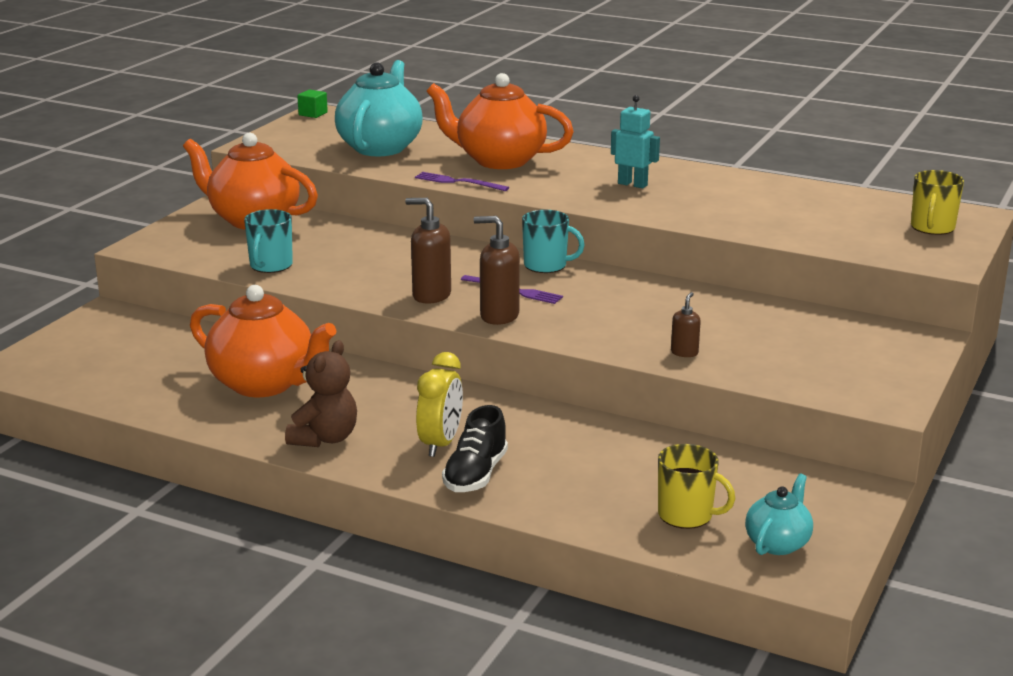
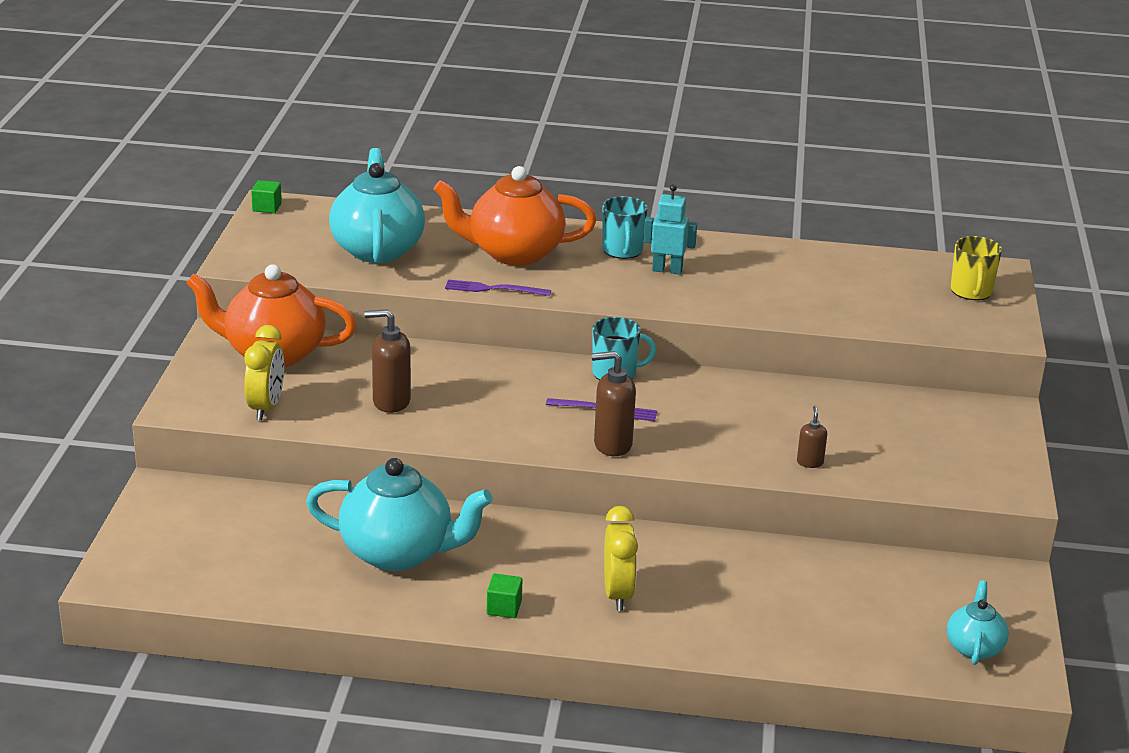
camera: 20 degrees left, 5 degrees up
(213, 255) = (266, 408): none -> yellow clock
(265, 384) = (399, 553): orange teapot -> turquoise teapot
(270, 265) = (338, 414): turquoise mug -> turquoise mug (622, 250)
(325, 438) = (504, 608): brown teddy bear -> green cube
(431, 295) = (529, 429): brown soap dispenser -> brown soap dispenser (391, 402)
(475, 475) = (672, 623): black shoe -> none
(686, 515) = (882, 633): yellow mug -> none

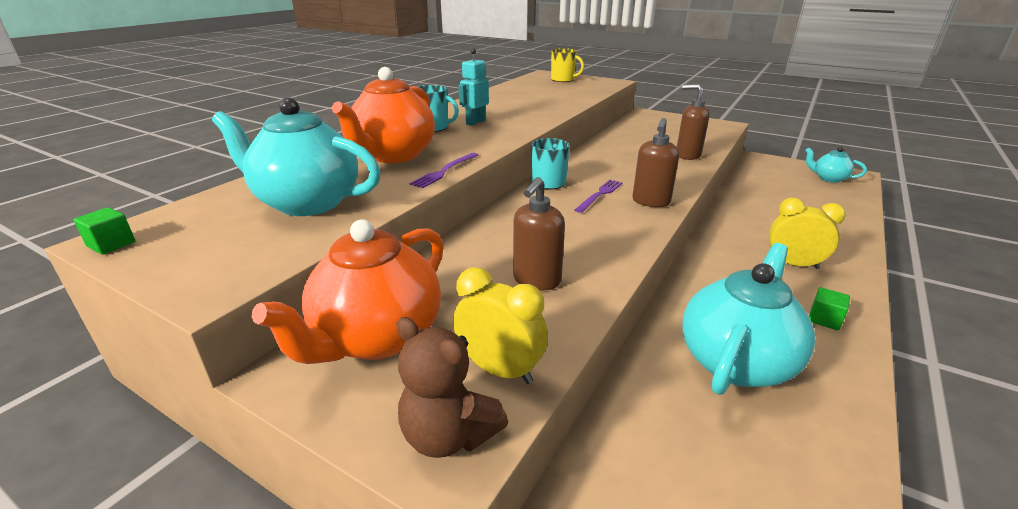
camera: 65 degrees left, 0 degrees up
(199, 403) = (449, 435): none -> brown teddy bear
(810, 462) = (687, 155): brown soap dispenser -> brown soap dispenser, size x1.80

